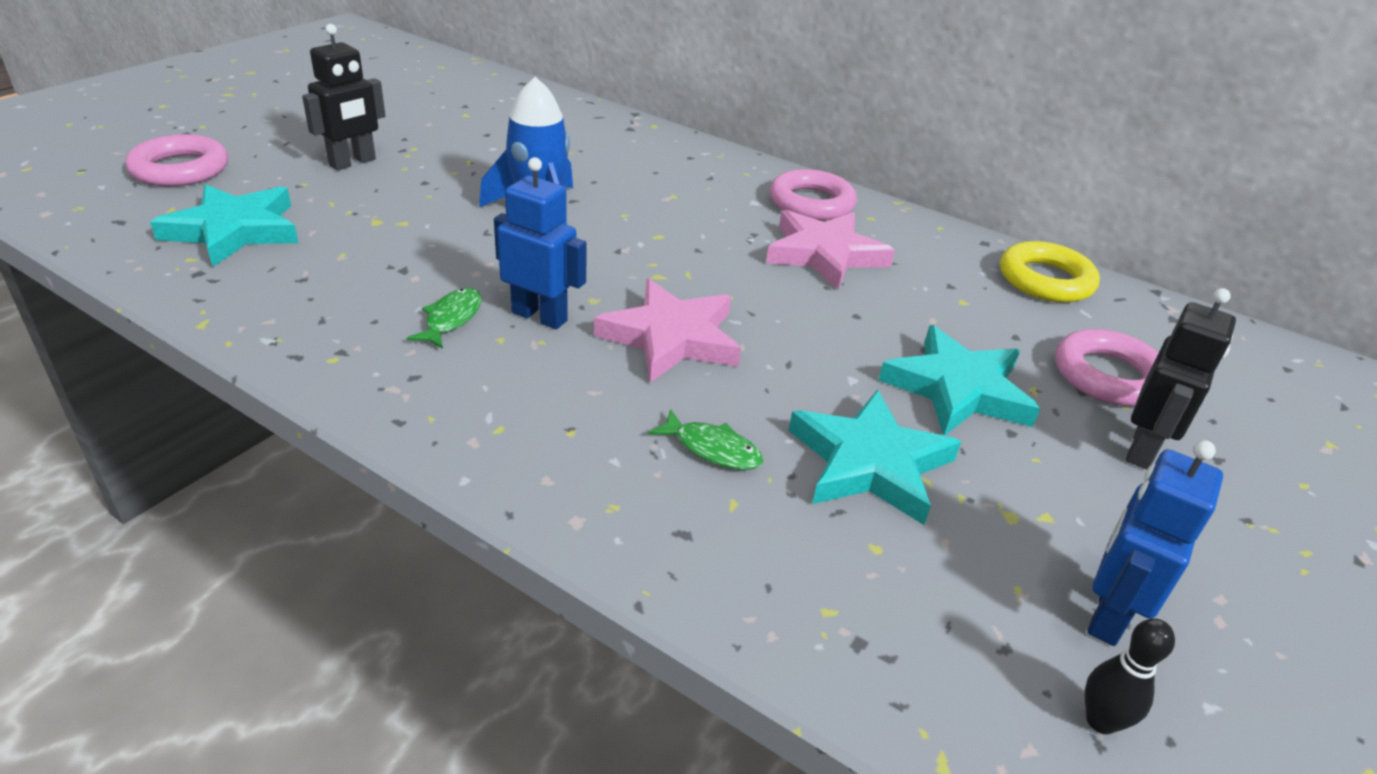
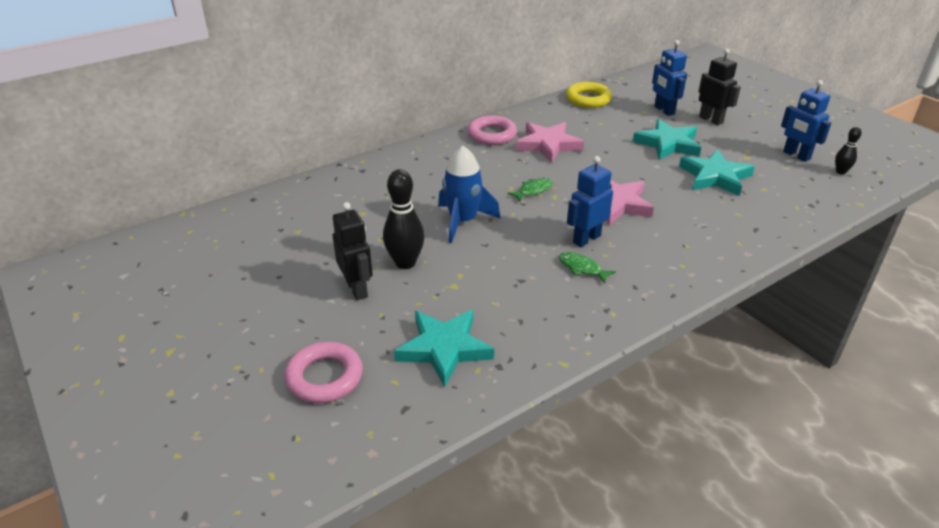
camera: 65 degrees left, 0 degrees up
(419, 183) = (405, 263): none -> black bowling pin
(712, 449) = (703, 211): green fish -> green fish (533, 190)
(1108, 376) = (664, 110): pink ring -> blue robot

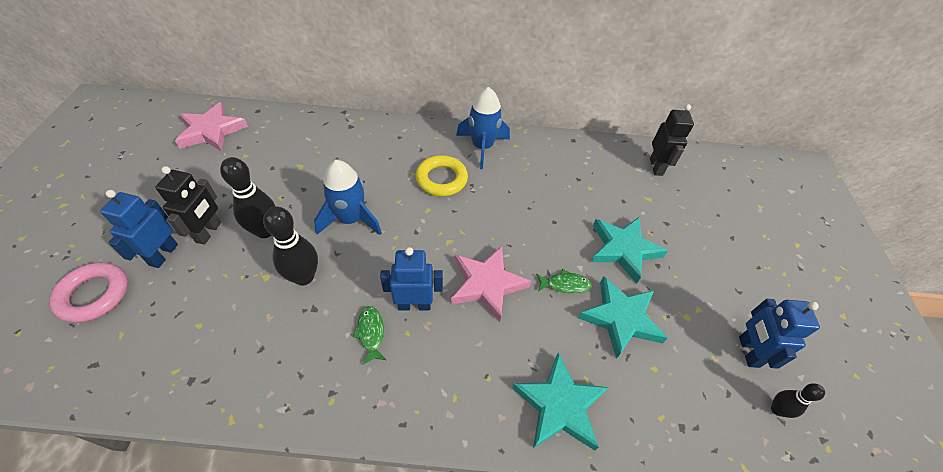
camera: 35 degrees right, 15 degrees up
(444, 348) = (182, 331): turquoise star -> turquoise star (559, 405)
(484, 269) = (304, 277): none -> black bowling pin
(492, 135) = (482, 147): pink ring -> blue rocket
(533, 190) = (440, 224): green fish -> green fish (565, 284)
(548, 145) = (513, 184): pink star -> pink star (212, 131)
(588, 99) = (612, 155): yellow ring -> yellow ring (441, 179)
(664, 110) = (670, 208): blue robot -> blue robot (163, 254)
(711, 120) = (706, 247): black robot -> black robot (656, 167)

